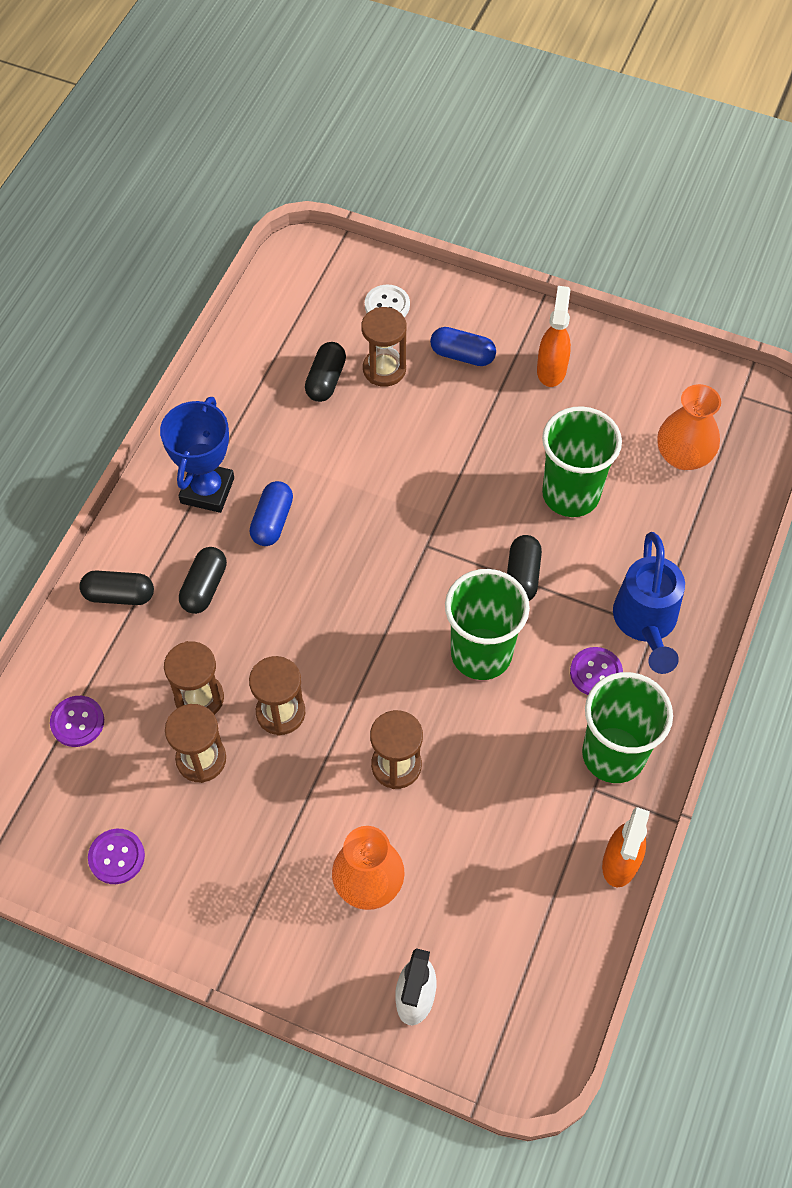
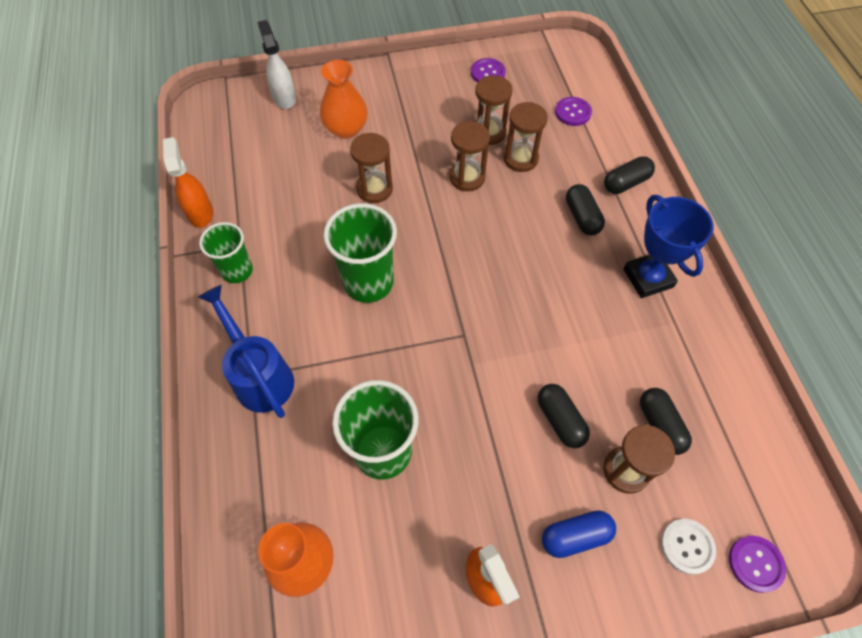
camera: 145 degrees right, 0 degrees up
(272, 521) = (584, 284): blue capsule -> none
(522, 576) = (376, 355): black capsule -> black capsule (560, 420)
(596, 673) = (278, 317): purple button -> purple button (755, 564)
(613, 754) = (237, 271): green cup -> green cup, size x0.64

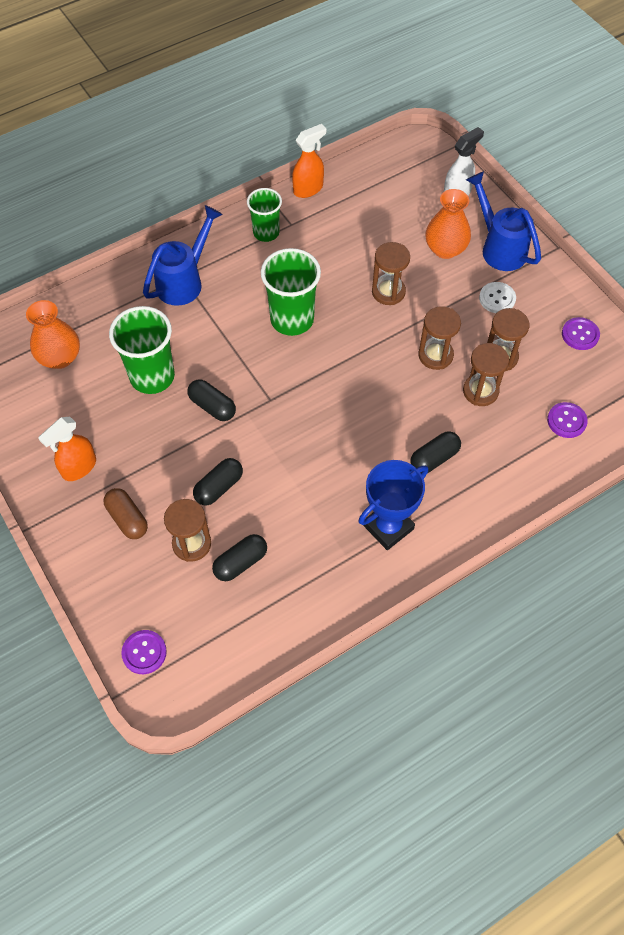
camera: 70 degrees right, 0 degrees up
(365, 91) = (499, 247): none -> blue watering can
(575, 536) = (127, 519): blue capsule -> brown capsule
(626, 183) = (495, 487): black capsule -> black capsule (212, 406)
(687, 546) = (143, 599): white button -> white button (497, 298)

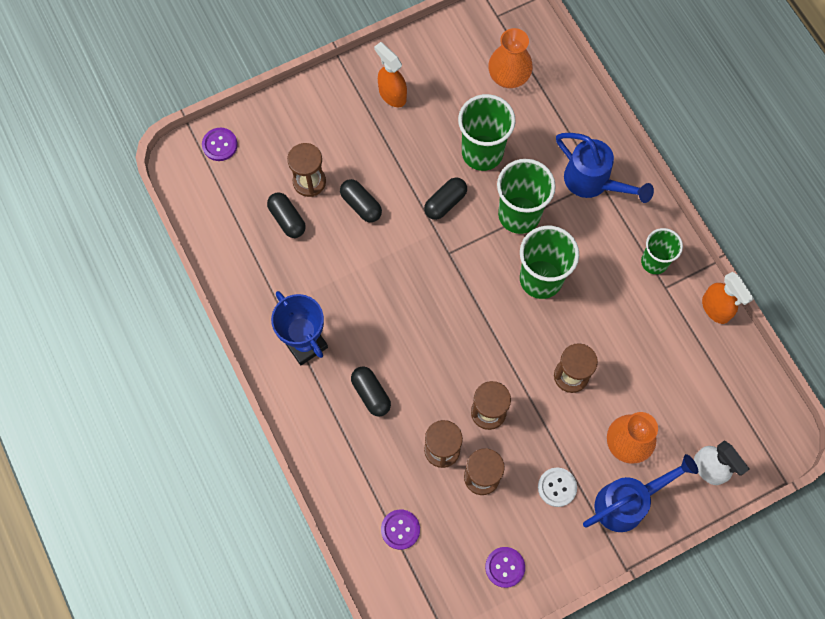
camera: 95 degrees right, 10 degrees up
(127, 519) = (339, 132): brown capsule -> none
(223, 340) = (519, 215): none -> green cup

